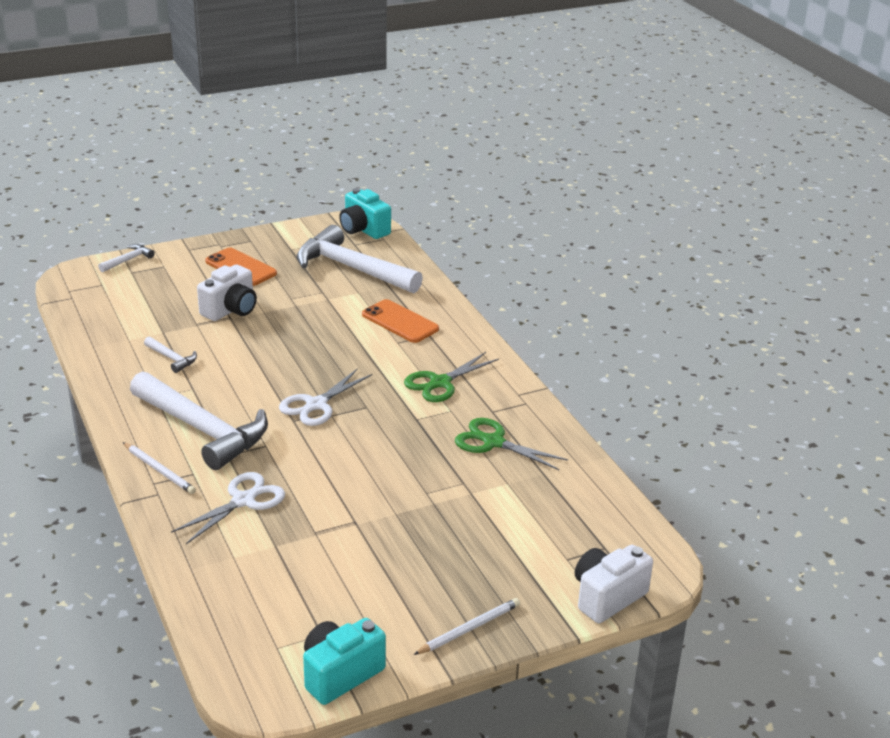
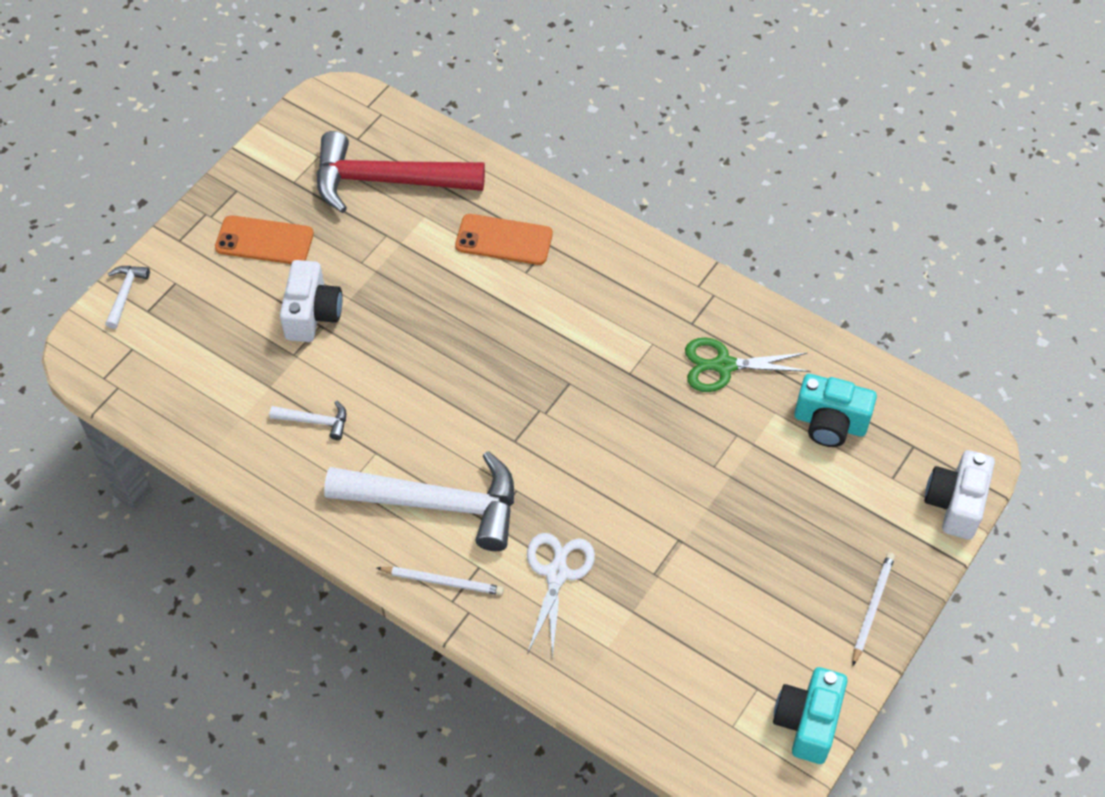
camera: 30 degrees left, 25 degrees up
(316, 405) = (519, 407): white scissors -> none
(352, 268) = (387, 181): white hammer -> red hammer
(363, 230) = (347, 109): turquoise camera -> turquoise camera (830, 423)
(440, 383) = (613, 310): green scissors -> none

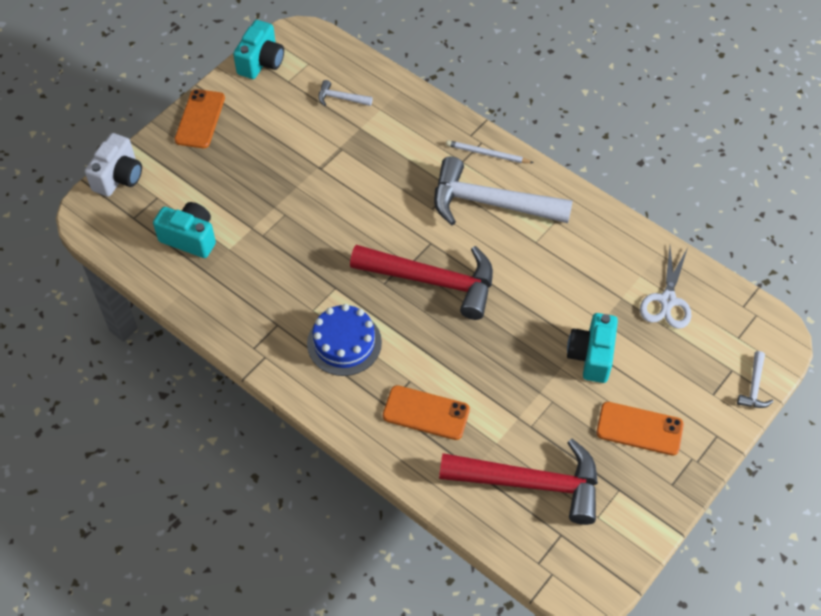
camera: 175 degrees left, 0 degrees up
(312, 314) = (591, 356): white camera -> turquoise camera
(315, 421) = (583, 268): white hammer -> white hammer (341, 98)
(507, 390) = (432, 281): none -> red hammer
(557, 574) = (408, 153): white scissors -> white scissors (667, 300)
(607, 308) = (344, 343): none -> blue cake
(724, 366) = (259, 287): green scissors -> none
(872, 608) = (200, 119): white pencil -> orange phone

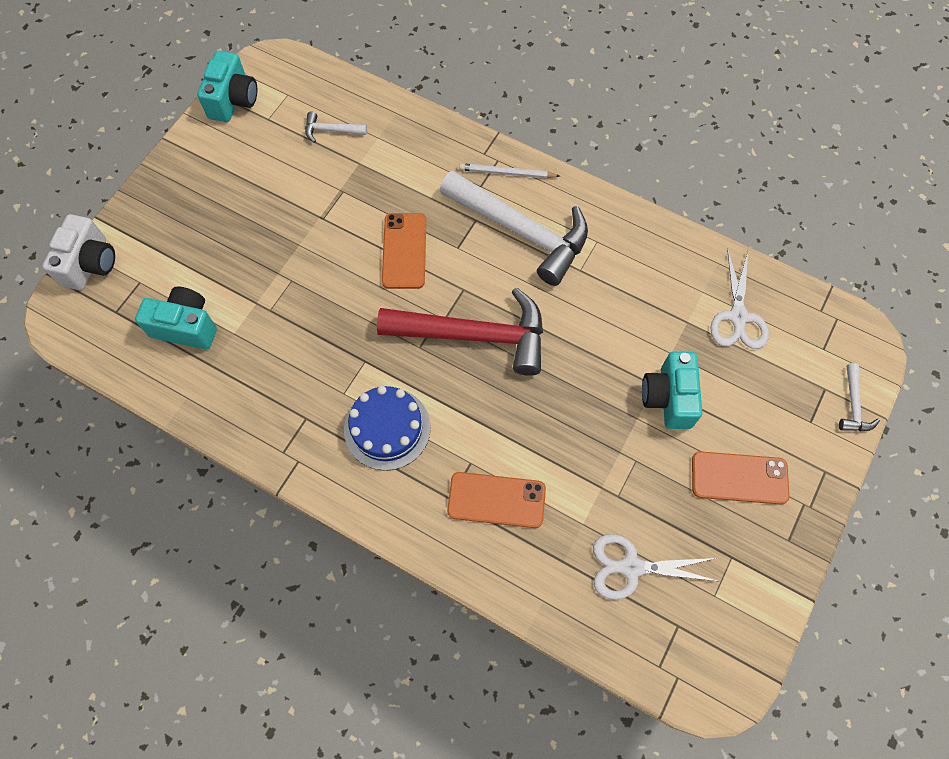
camera: 10 degrees left, 10 degrees up
(200, 119) = (174, 179): orange phone -> orange phone (404, 251)
(490, 203) = (521, 231): white hammer -> white hammer turned 150 degrees counterclockwise
(530, 483) = (631, 567): red hammer -> white scissors

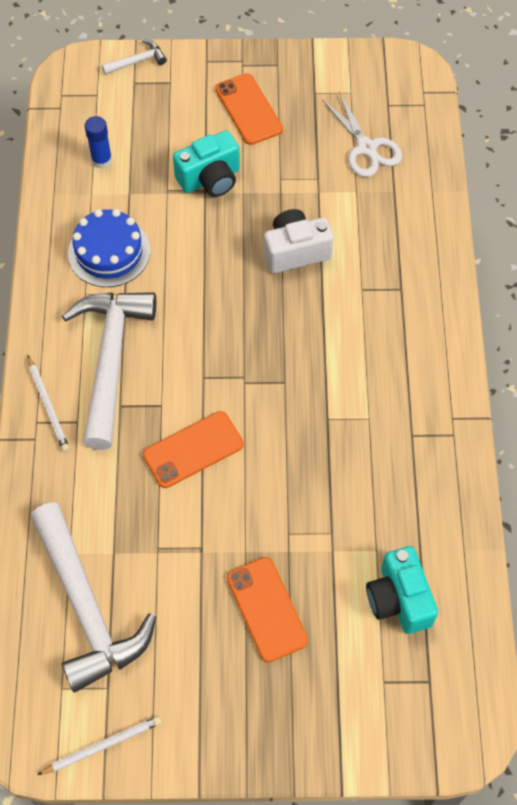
camera: 120 degrees left, 5 degrees down
(90, 264) = (397, 750): white camera -> white camera (295, 251)
(233, 100) = (102, 745): turquoise camera -> white pencil
(331, 130) = (86, 607): white hammer -> white hammer, size x2.39
(387, 428) = (376, 366): blue cake -> blue cake (109, 252)
(474, 335) = (244, 344): red hammer -> none
(496, 500) = (379, 256): orange phone -> orange phone (266, 609)
(738, 317) = (101, 160): white scissors -> blue glue stick

